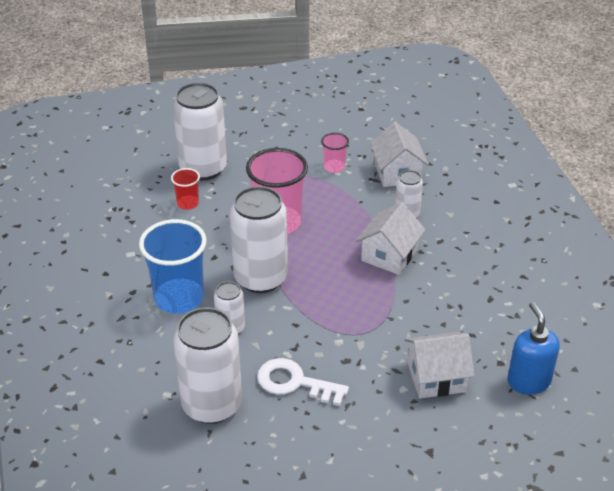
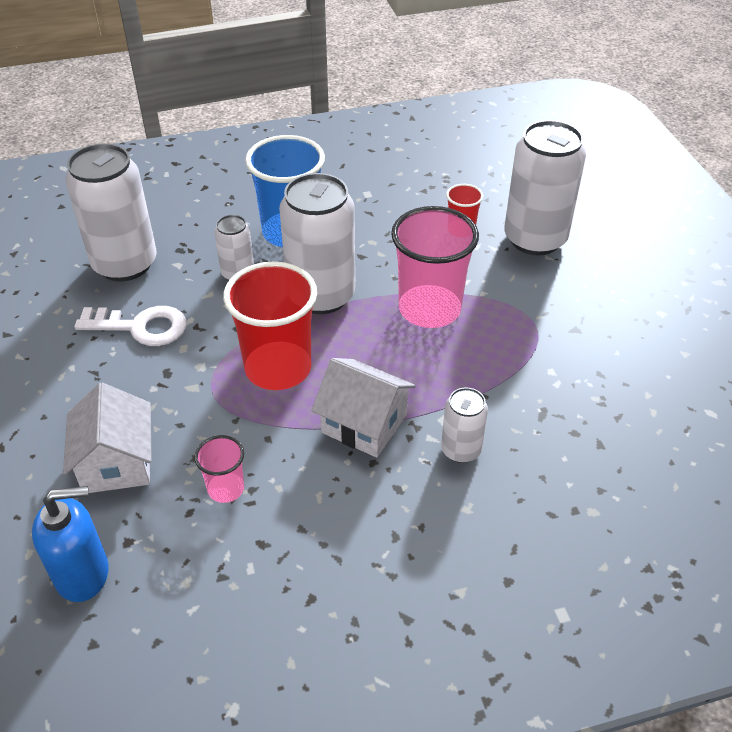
camera: 90 degrees right, 5 degrees up
(295, 382) = (141, 327): white key -> white key turned 75 degrees clockwise
(334, 167) = (564, 367): pink cup -> pink cup (226, 489)
(340, 298) = (278, 368): none -> red cup
(397, 173) = (564, 443): white house -> none

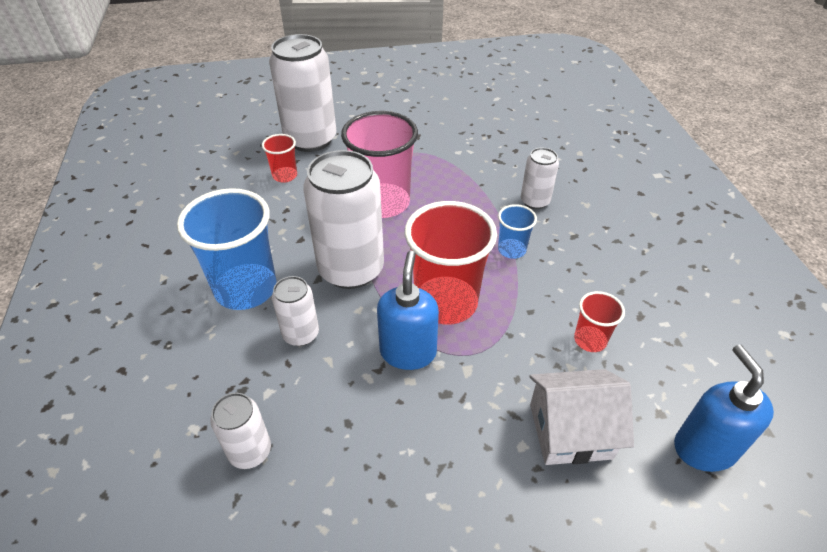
camera: 85 degrees left, 0 degrees up
(125, 264) = (250, 451): white can -> white can, size x0.51
(141, 327) = (371, 424): white key -> none
(215, 344) = (408, 352): none -> blue soap dispenser
(226, 489) = (590, 340): pink cup -> red cup
(364, 424) = (511, 250): white house -> blue cup

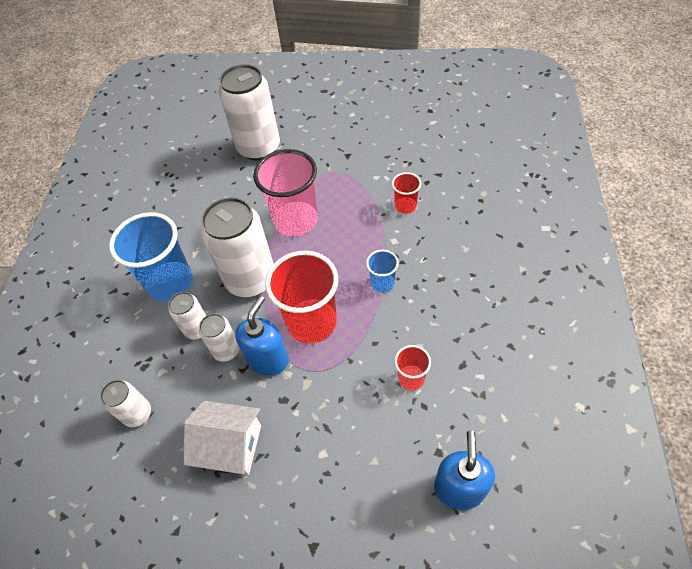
camera: 20 degrees right, 10 degrees up
(285, 176) = (228, 182): red cup -> red cup (405, 206)
(535, 201) = (421, 238): white can -> white can (226, 350)
(570, 431) = (362, 450): white house -> white house (230, 446)

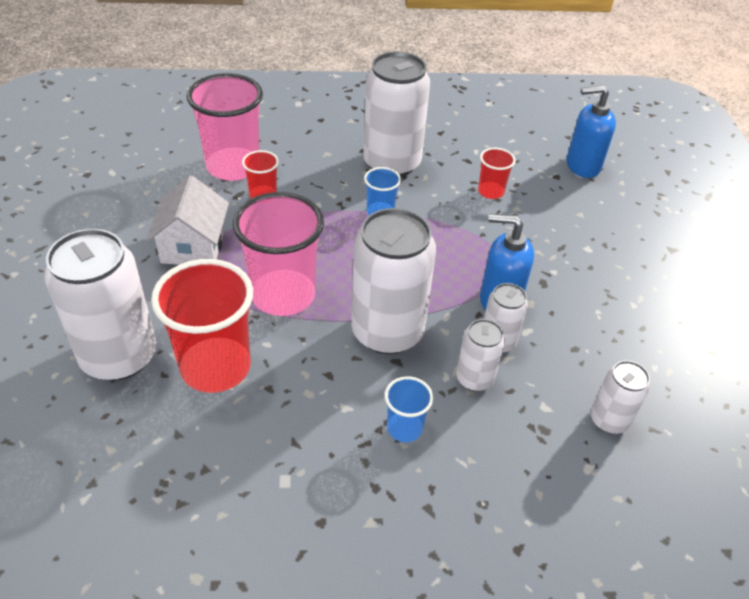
camera: 105 degrees left, 10 degrees down
(170, 283) = (404, 428): blue cup -> blue cup, size x0.49
(230, 446) = (609, 320): white house -> white house (193, 246)
(311, 322) = (442, 267): red cup -> red cup (215, 367)
(442, 186) = (233, 166): none -> pink cup
(453, 297) = (391, 163): none -> white can

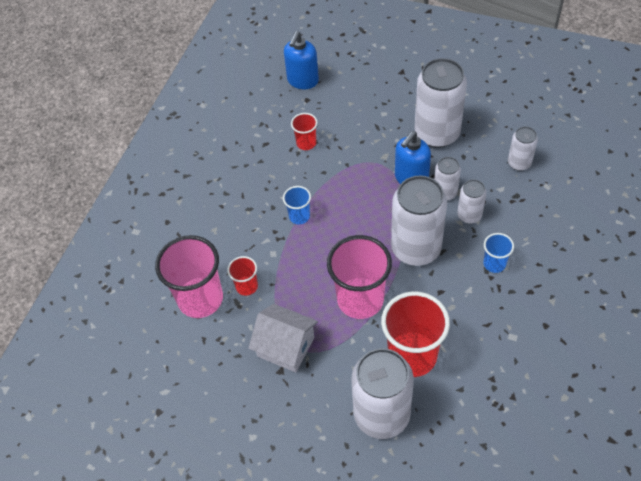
camera: 60 degrees left, 10 degrees up
(391, 163) = (247, 191): white can -> white can (437, 133)

